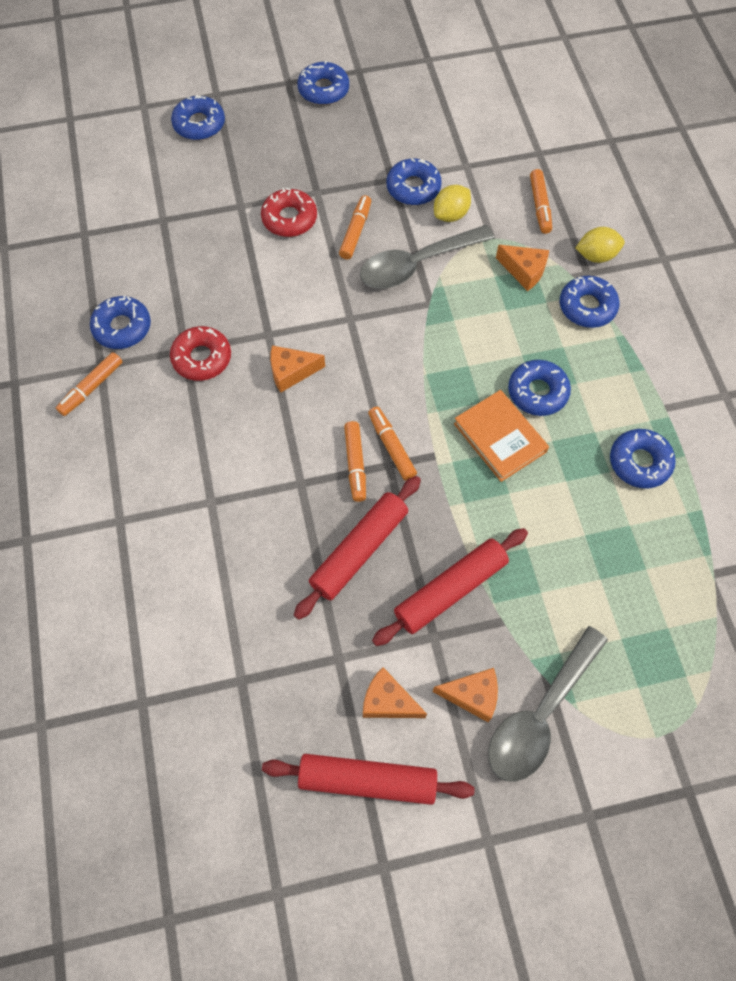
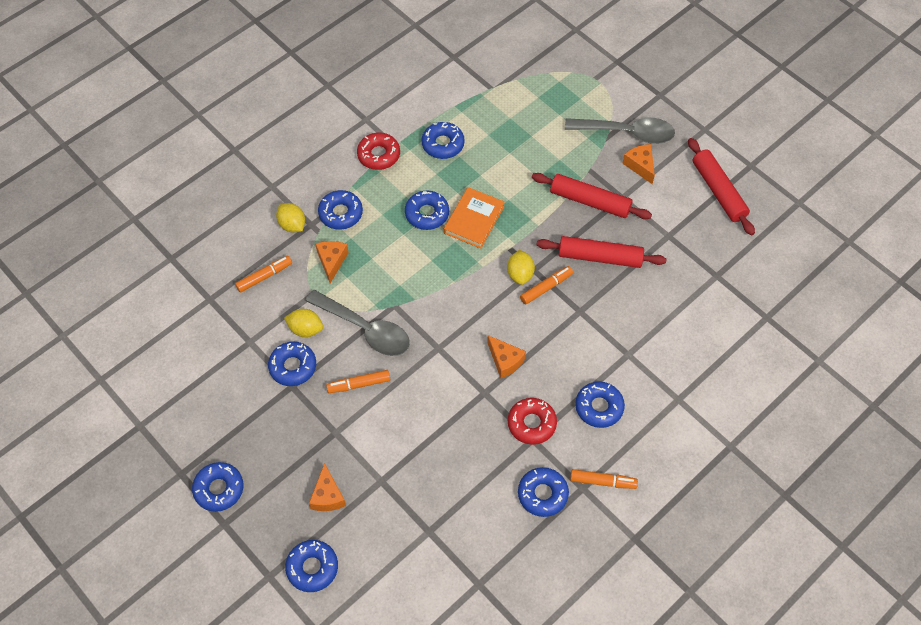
camera: 120 degrees left, 5 degrees down
(171, 432) = (599, 407): none -> blue donut
(289, 218) = (373, 437): red donut -> red donut (379, 155)
(388, 701) = (673, 201): orange cheese -> orange cheese (327, 496)
(391, 446) = (520, 274): orange marker -> yellow lemon

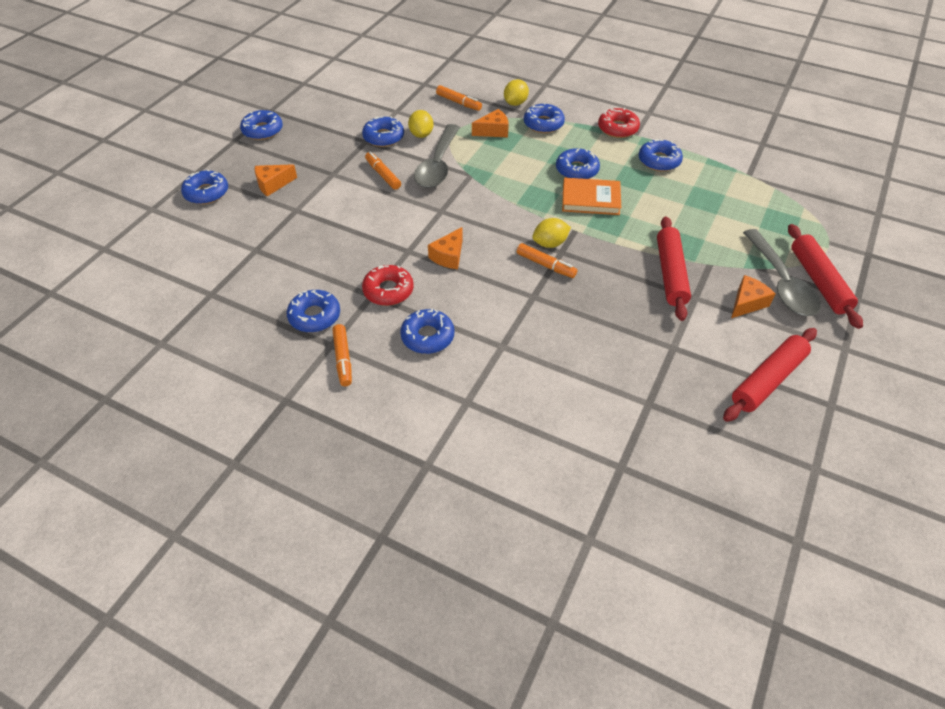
camera: 70 degrees right, 10 degrees down
(600, 257) = (607, 296): red rolling pin -> red rolling pin (819, 281)

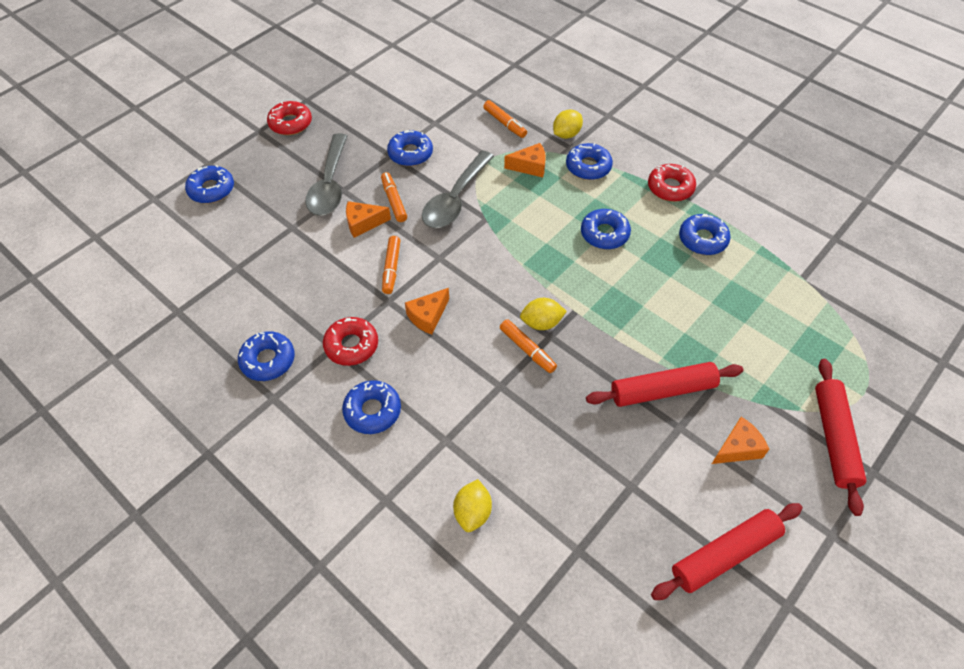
camera: 15 degrees right, 5 degrees up
(262, 130) = (290, 123): blue donut -> red donut
(273, 184) = (279, 192): orange cheese -> orange cheese (363, 223)
(343, 359) = (279, 418): orange marker -> orange marker (391, 268)
(421, 134) = (451, 157): yellow lemon -> yellow lemon (473, 512)
(590, 199) = (606, 275): orange book -> none
(670, 273) = (662, 390): red rolling pin -> red rolling pin turned 60 degrees clockwise
(781, 283) = (788, 430): grey spoon -> grey spoon (330, 185)

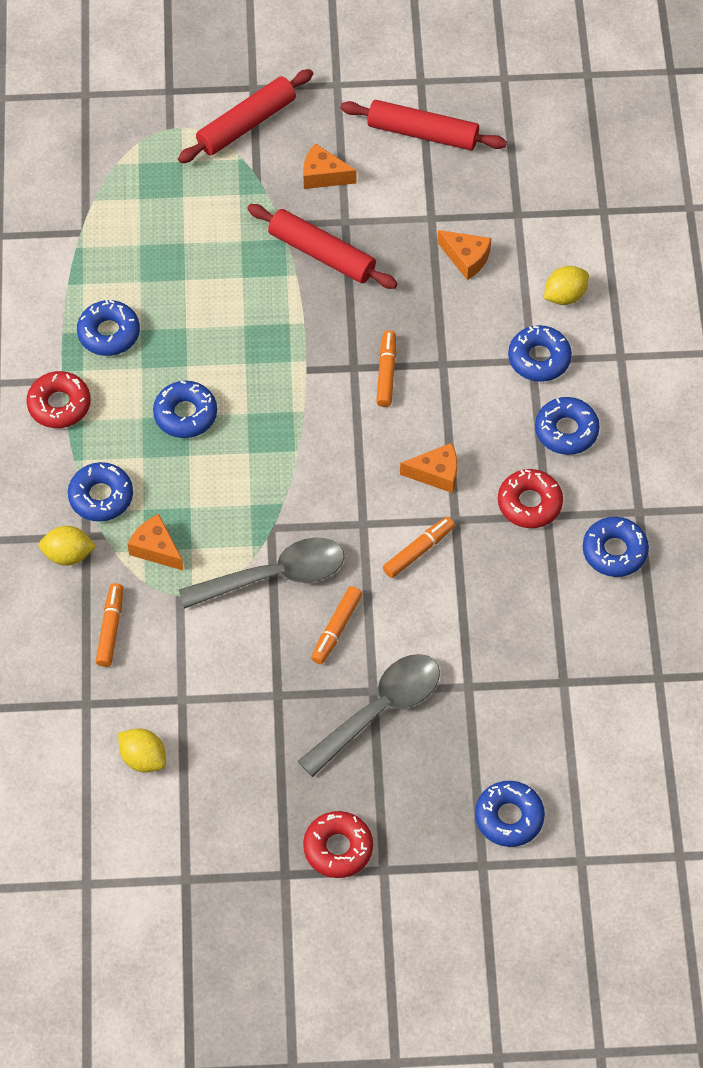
camera: 135 degrees left, 5 degrees up
(363, 223) = (394, 627): orange cheese -> orange cheese (466, 258)
(410, 153) = (254, 677): blue donut -> blue donut (539, 358)
(541, 323) = (347, 384): yellow lemon -> yellow lemon (143, 758)

